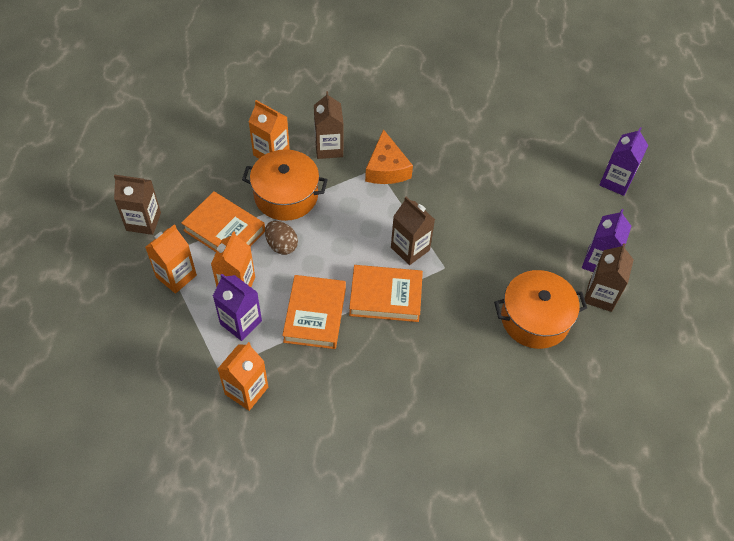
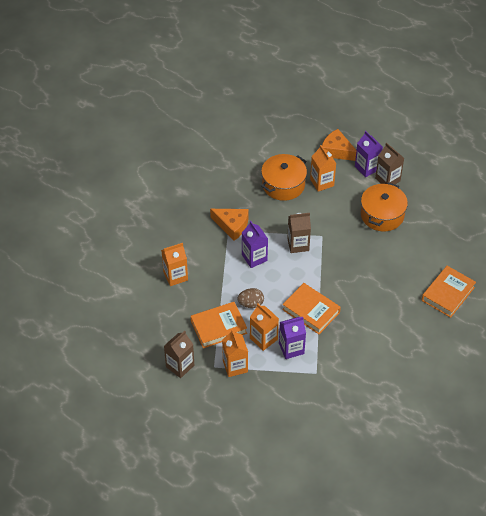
camera: 55 degrees left, 5 degrees down
(246, 390) = (338, 366): orange carton -> orange carton (322, 182)
(286, 195) = (215, 284): orange pot -> orange pot (283, 185)
(329, 148) = (194, 245): brown carton -> none
(385, 296) = (322, 272): orange book -> orange book (448, 294)
(596, 215) = (336, 151): none -> orange cheese
(616, 181) = (321, 129): purple carton -> purple carton (254, 258)

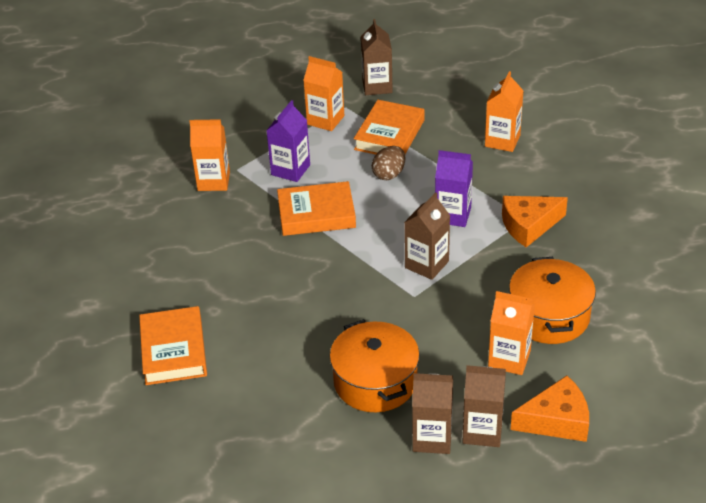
camera: 135 degrees right, 10 degrees down
(263, 339) = (330, 157): orange carton -> orange carton (213, 181)
(367, 168) = (482, 431): purple carton -> brown carton

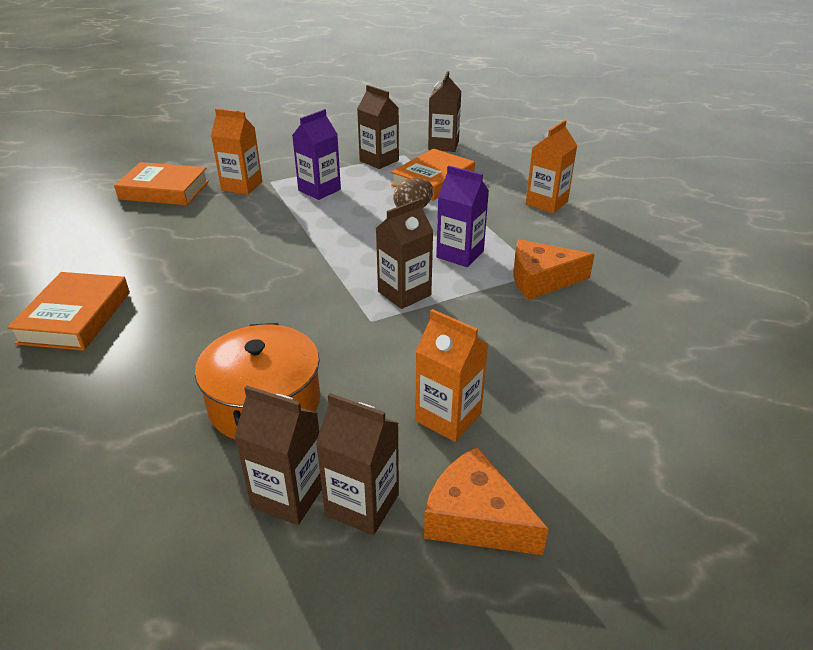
camera: 15 degrees right, 5 degrees down
(316, 214) = (318, 228): orange book -> orange book (164, 190)
(325, 120) = (379, 161): orange carton -> brown carton
(549, 316) = (524, 378): orange pot -> none
(556, 420) = (475, 518): orange cheese -> orange cheese turned 150 degrees counterclockwise

